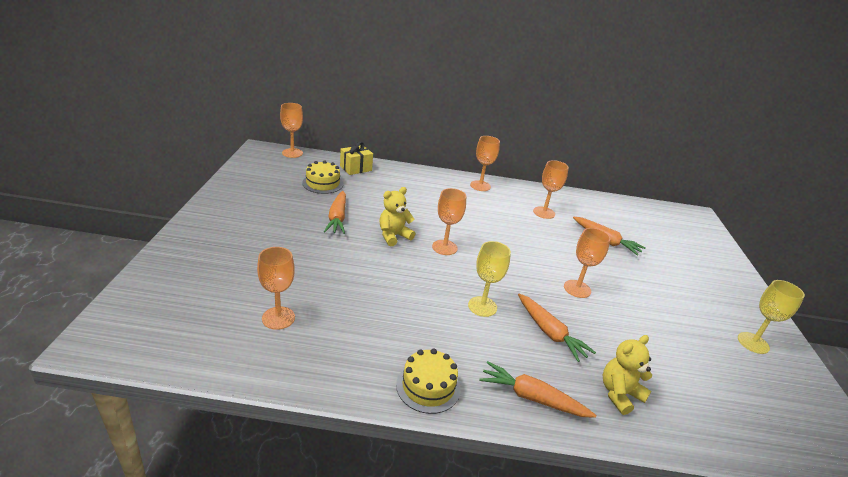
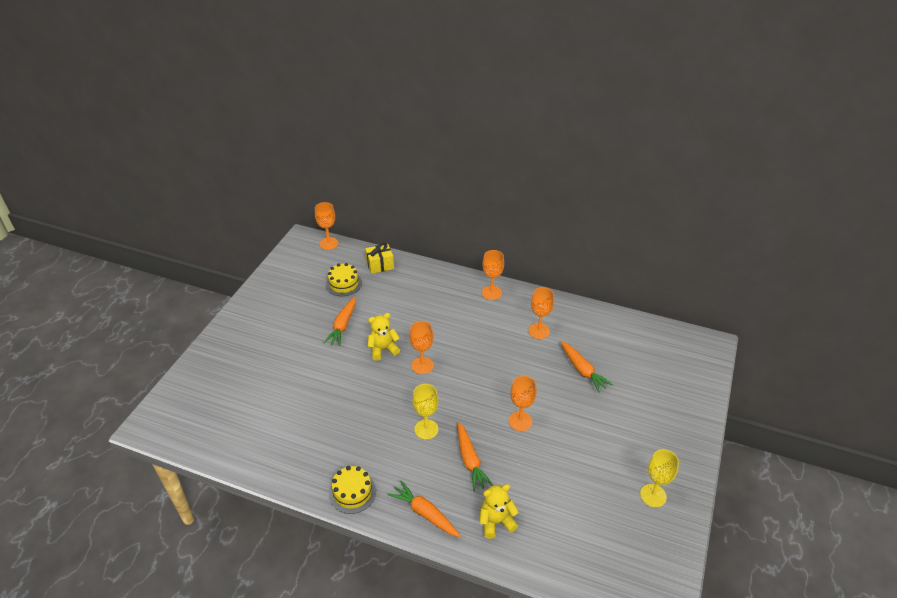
camera: 20 degrees right, 10 degrees up
(278, 318) = (267, 421): orange goblet -> none

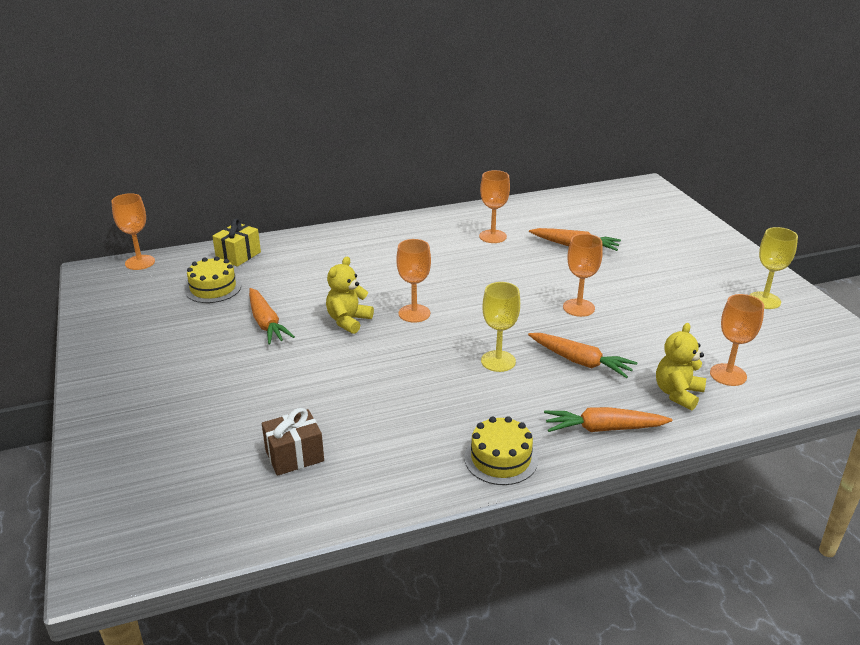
camera: 40 degrees left, 10 degrees down
(268, 421) = (294, 456): none -> brown gift
(491, 293) = (402, 228): orange goblet -> orange goblet (728, 375)

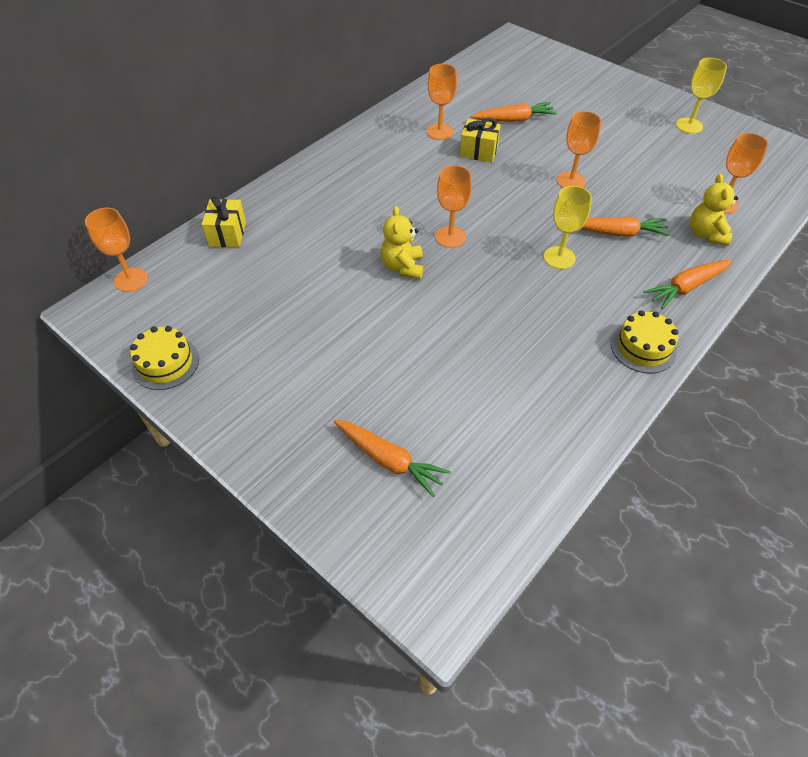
camera: 30 degrees left, 20 degrees up
(213, 288) = (240, 281): yellow cake -> yellow cake (165, 363)
(266, 323) = (332, 299): orange carrot -> orange carrot (389, 460)
(294, 456) = (490, 421): brown gift -> none
(512, 260) = (478, 151): none -> yellow gift

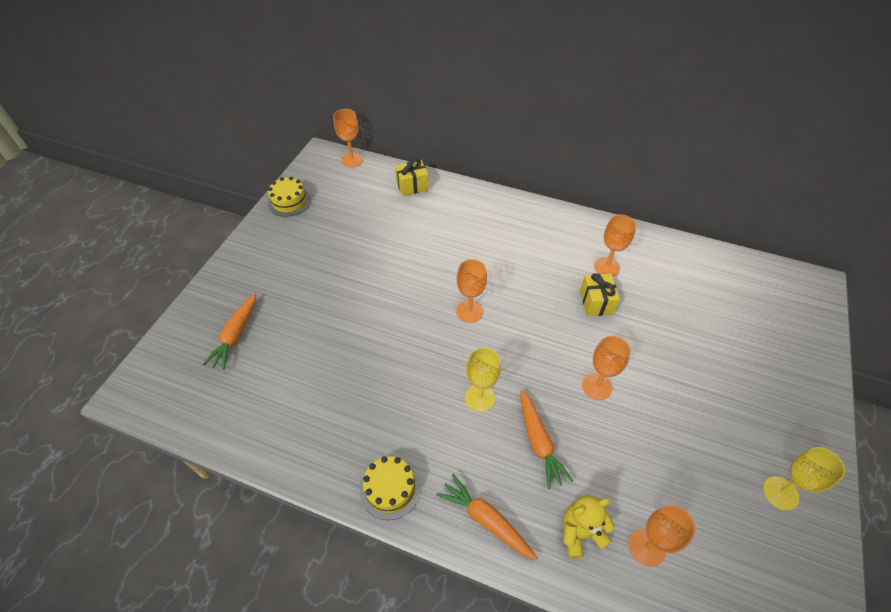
camera: 70 degrees right, 0 degrees up
(402, 267) = (420, 290): yellow teddy bear -> none
(514, 120) = (665, 317): orange carrot -> none

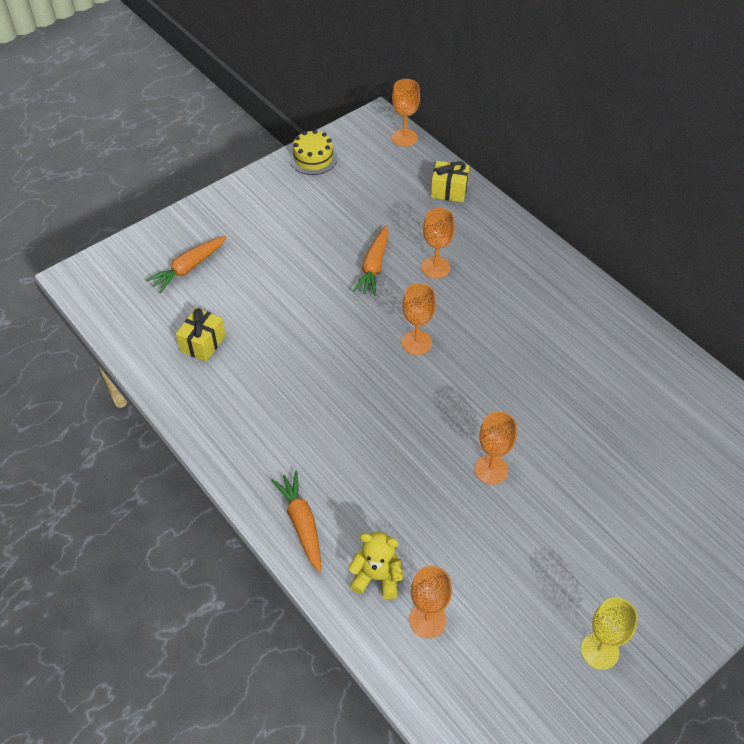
camera: 30 degrees right, 0 degrees up
(390, 488) = (238, 458): yellow cake -> none
(480, 398) = (369, 424): yellow goblet -> none
(539, 442) = (395, 488): orange carrot -> orange carrot (373, 266)
(596, 302) = (556, 393): yellow gift -> yellow gift (203, 343)
(606, 267) = (598, 364): orange goblet -> orange goblet (435, 267)

